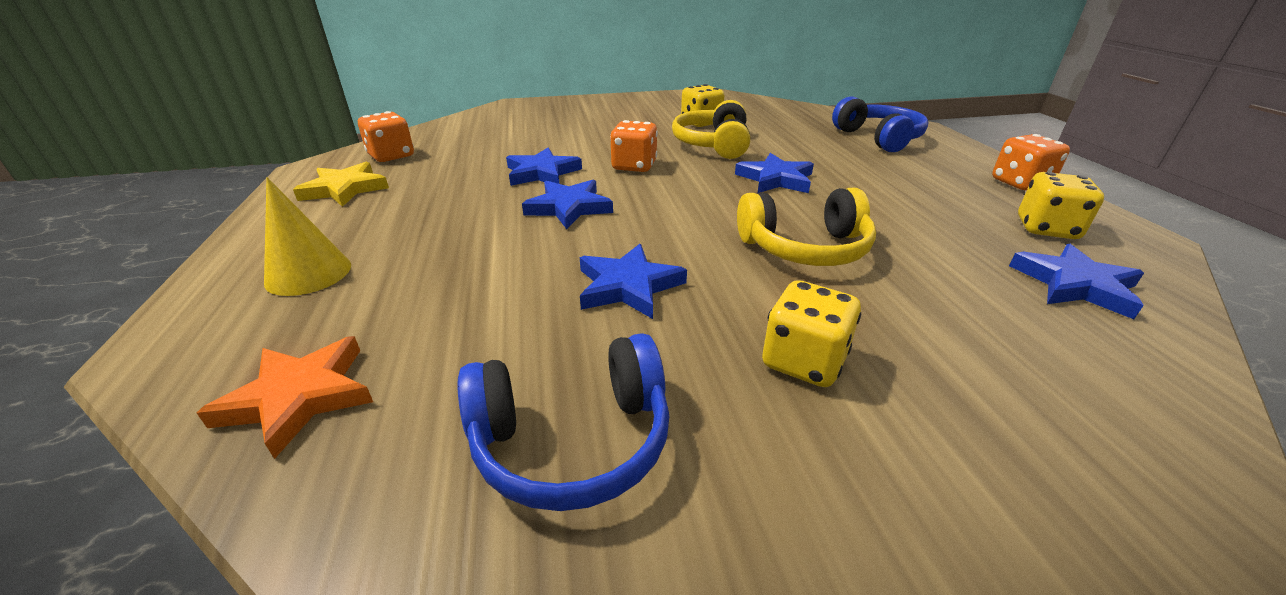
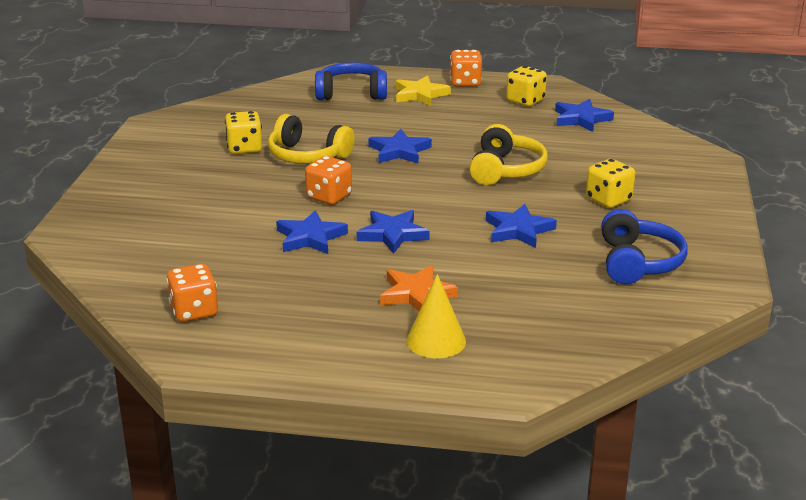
camera: 70 degrees left, 5 degrees down
(299, 397) = (578, 333): orange star -> orange star (416, 294)
(345, 189) = (272, 334): yellow star -> yellow star (420, 94)

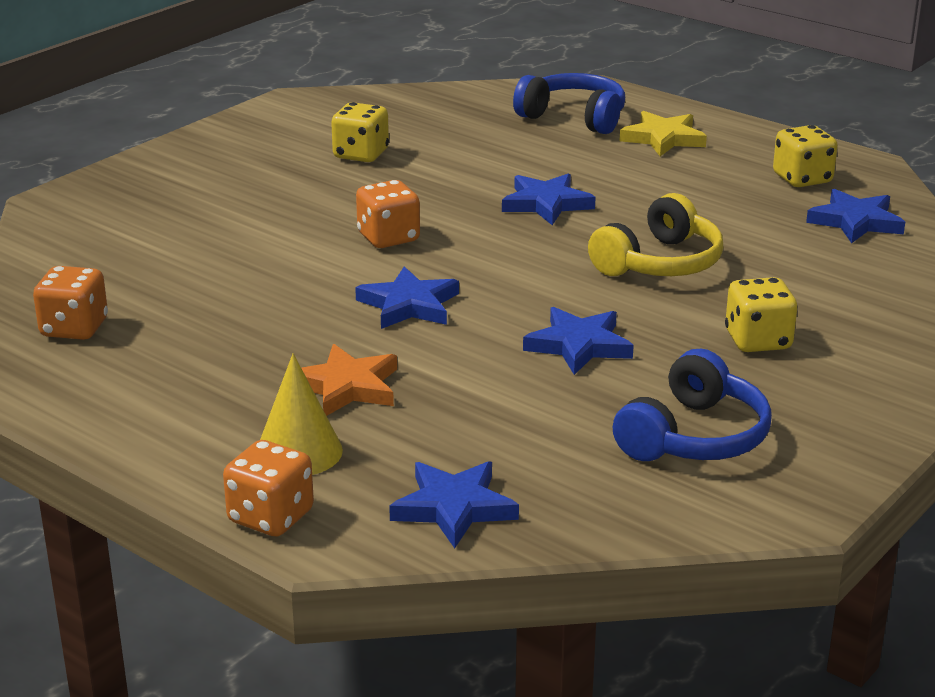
camera: 30 degrees right, 0 degrees up
(307, 156) = (424, 181): yellow headphones -> none
(310, 237) = (306, 281): blue star -> blue star (454, 507)
(465, 82) = (746, 136): orange dice -> orange dice (271, 517)

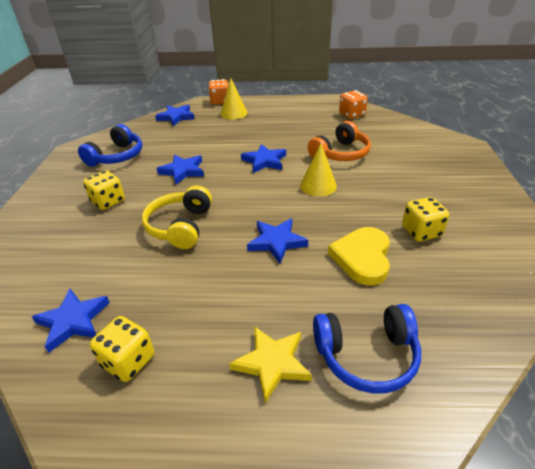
camera: 145 degrees right, 10 degrees up
(263, 266) = (340, 154): none -> orange headphones
(347, 387) = (245, 130): orange star -> none
(388, 238) = (318, 185): orange dice -> yellow cone
(469, 160) = (362, 258): none -> yellow heart
(694, 437) = (117, 156): blue headphones -> blue headphones turned 150 degrees counterclockwise

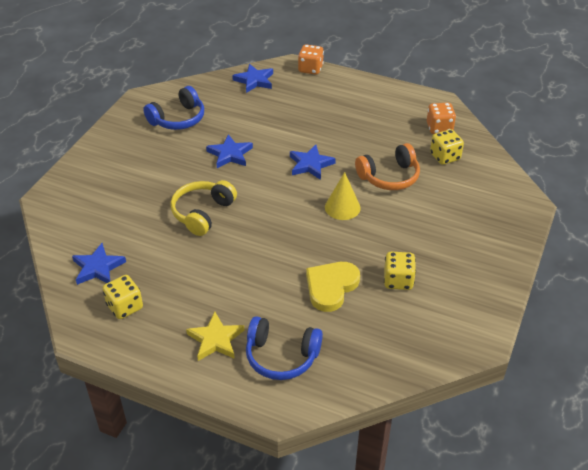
camera: 20 degrees right, 5 degrees up
(108, 202) = (154, 170): yellow dice -> yellow dice (445, 157)
(233, 113) = (315, 91): yellow cone -> none
(277, 242) = (272, 252): blue star -> none

